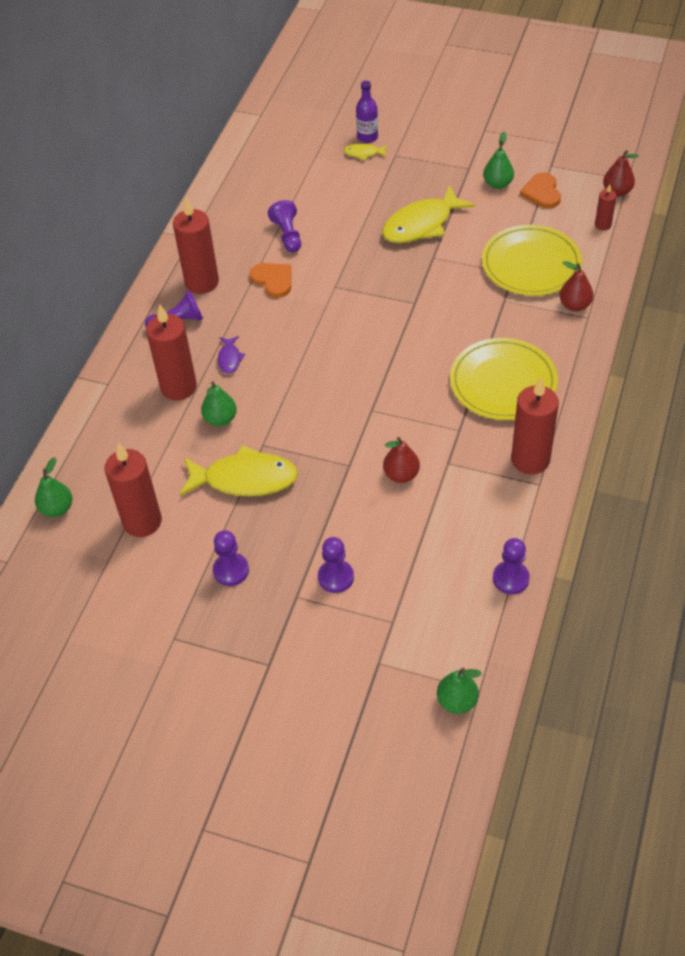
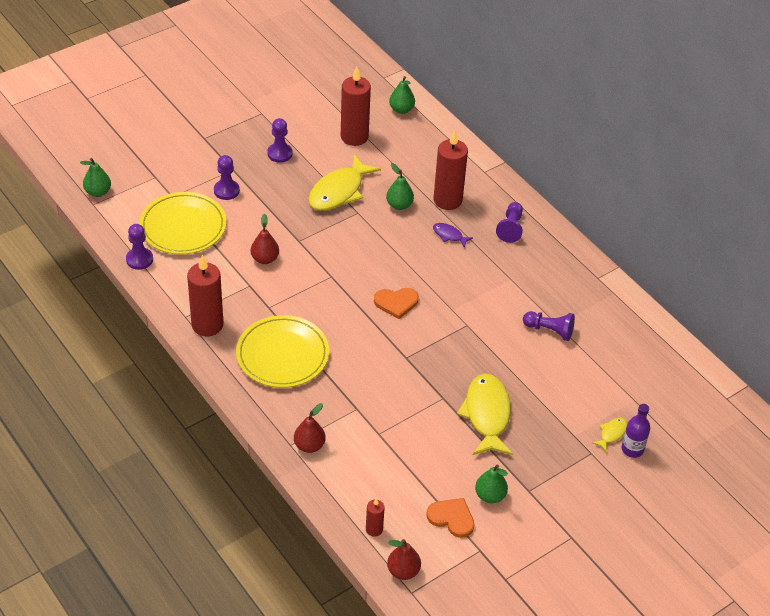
camera: 120 degrees right, 5 degrees down
(202, 282) = (540, 259): red candle -> none
(273, 280) = (506, 296): orange heart -> orange heart (396, 303)
(531, 264) = (377, 450): yellow plate -> yellow plate (183, 227)

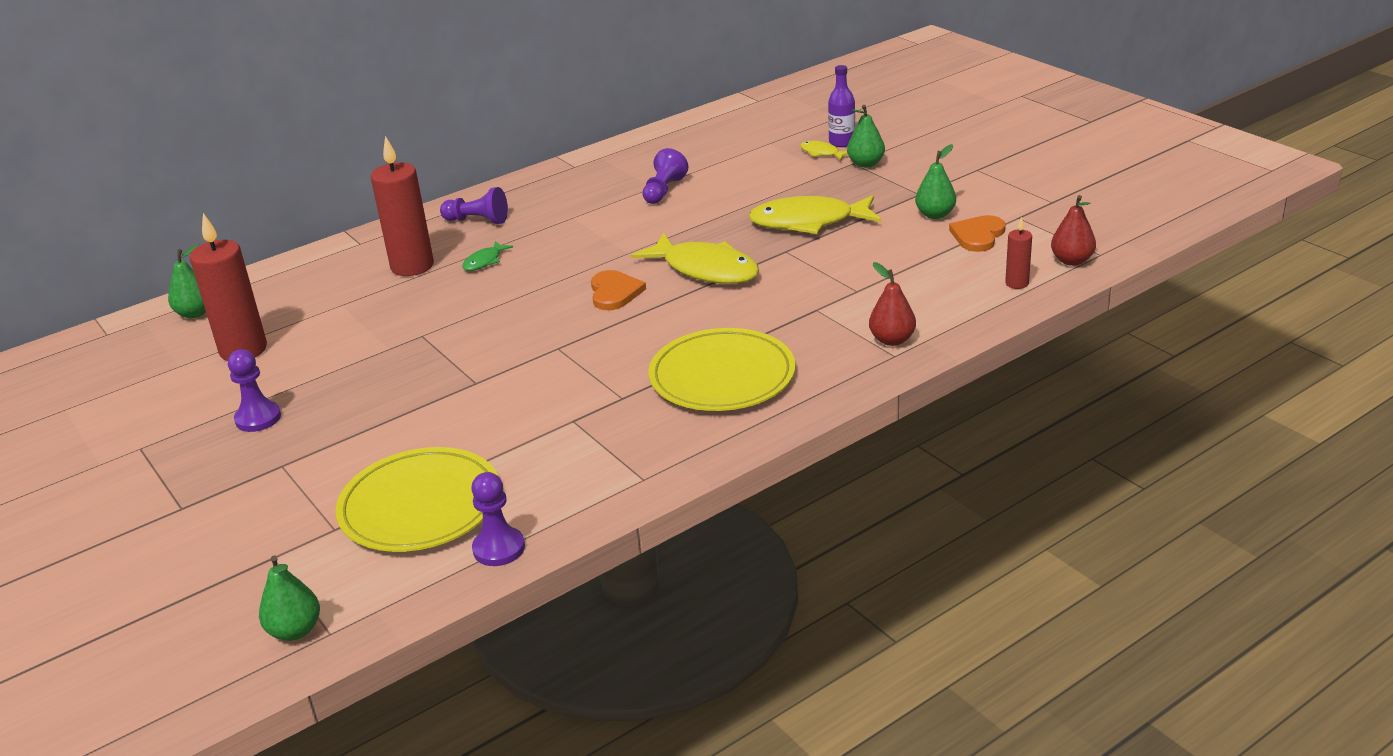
camera: 85 degrees left, 15 degrees down
(207, 325) = (662, 453): red candle -> none
(226, 190) = (337, 466): purple pawn -> none
(265, 259) = (513, 410): red pear -> none
(339, 191) = (370, 354): yellow fish -> yellow fish (706, 269)
(399, 205) = (413, 302): green pear -> green pear (865, 164)
(449, 235) = (484, 261): purple fish -> green fish

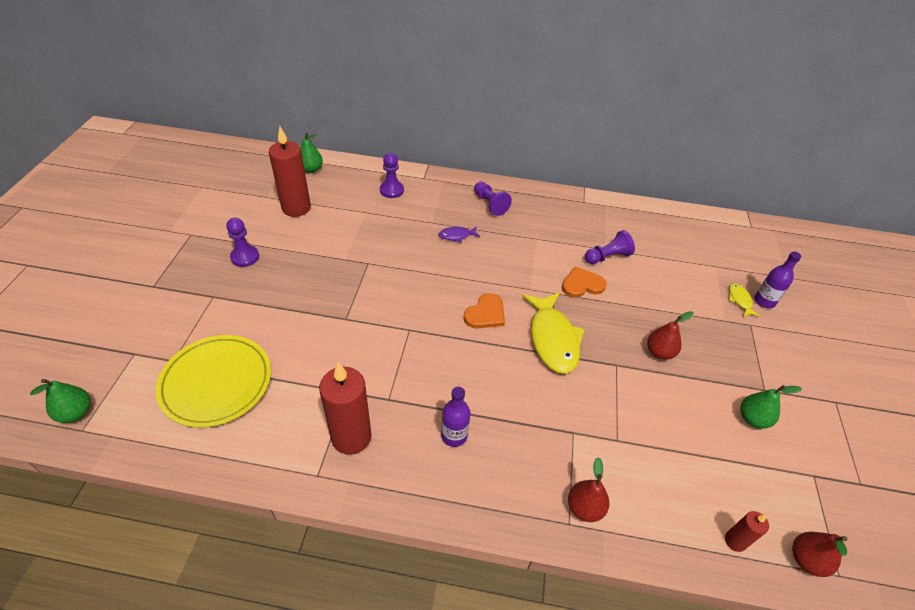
camera: 40 degrees right, 15 degrees up
(412, 266) = (424, 212): red candle -> red candle (351, 437)
(484, 261) = (457, 236): green fish -> purple fish
(499, 548) = (200, 452): purple pawn -> purple pawn (391, 190)
(722, 376) = (454, 435): yellow plate -> purple bottle
(808, 222) = (659, 352): yellow fish -> red pear
(865, 164) = (758, 332): green pear -> none
(978, 235) = (761, 466): orange heart -> orange heart (582, 284)

